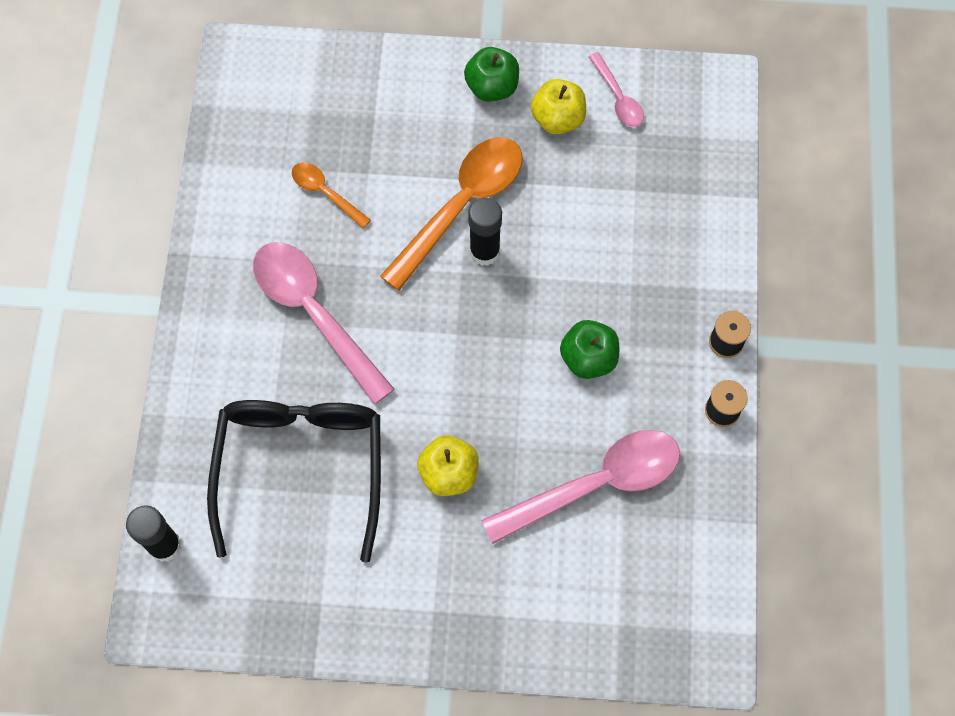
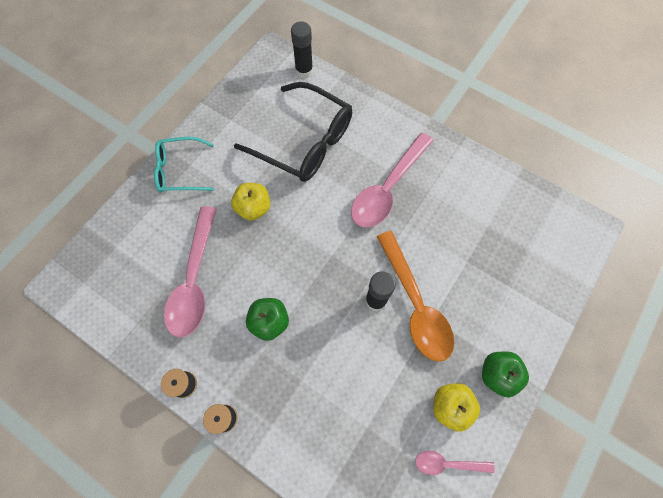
camera: 120 degrees right, 0 degrees up
(315, 314) = (388, 188): pink spoon -> pink spoon turned 135 degrees clockwise
(325, 193) = (464, 230): orange spoon -> none
(451, 619) = (180, 170): none -> turquoise glasses

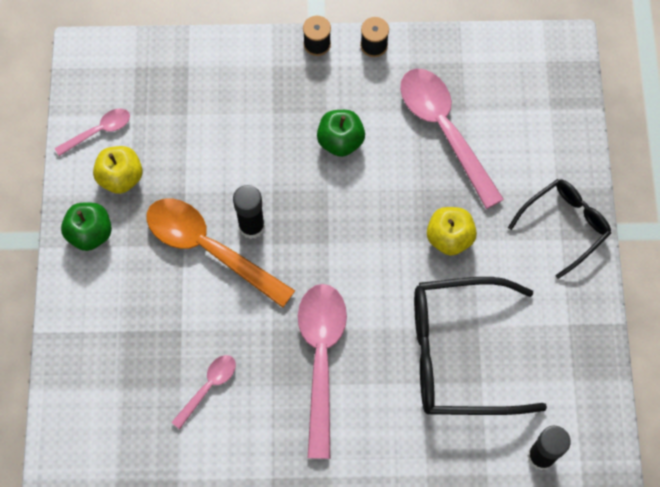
camera: 145 degrees right, 0 degrees up
(180, 170) = (565, 225): turquoise glasses -> black glasses
(469, 215) = (208, 387): none -> pink spoon

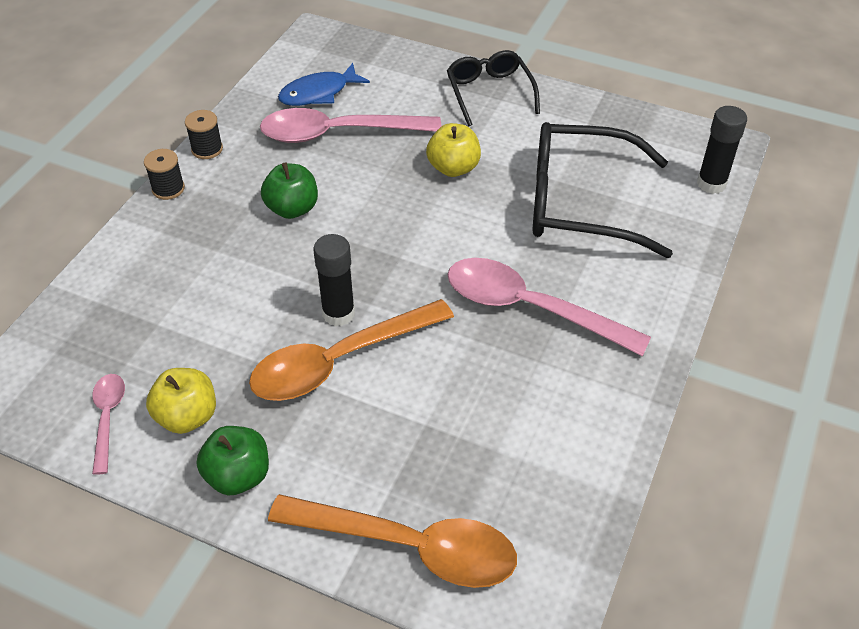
camera: 65 degrees left, 20 degrees down
(83, 361) = (409, 546): none -> orange spoon
(208, 387) = (512, 422): pink spoon -> none
(458, 354) = (579, 203): black glasses -> black glasses turned 75 degrees clockwise
(487, 90) = (319, 93): none -> blue fish

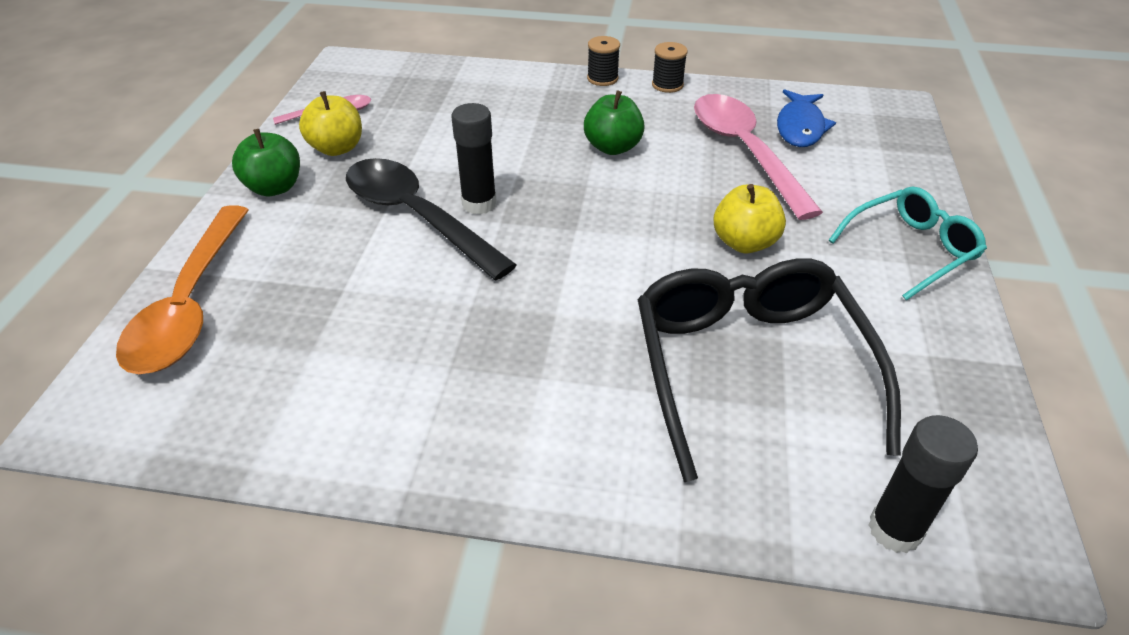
camera: 75 degrees right, 5 degrees down
(319, 93) = (800, 127): blue fish -> blue fish turned 120 degrees counterclockwise
(340, 361) = (417, 217): orange spoon -> black spoon
(489, 92) = (911, 249): black glasses -> turquoise glasses
(530, 308) = (533, 346): pink spoon -> none

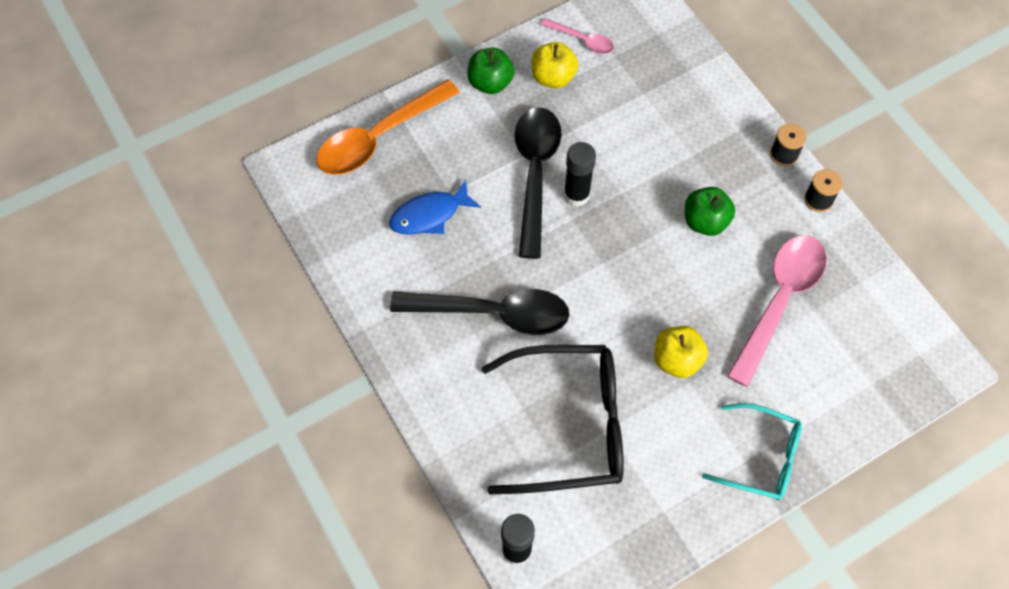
camera: 50 degrees right, 20 degrees up
(534, 346) = (492, 313): none -> black spoon
(749, 367) = (570, 425): black glasses -> black glasses turned 45 degrees clockwise
(800, 127) = (848, 317): blue fish -> blue fish (430, 215)

